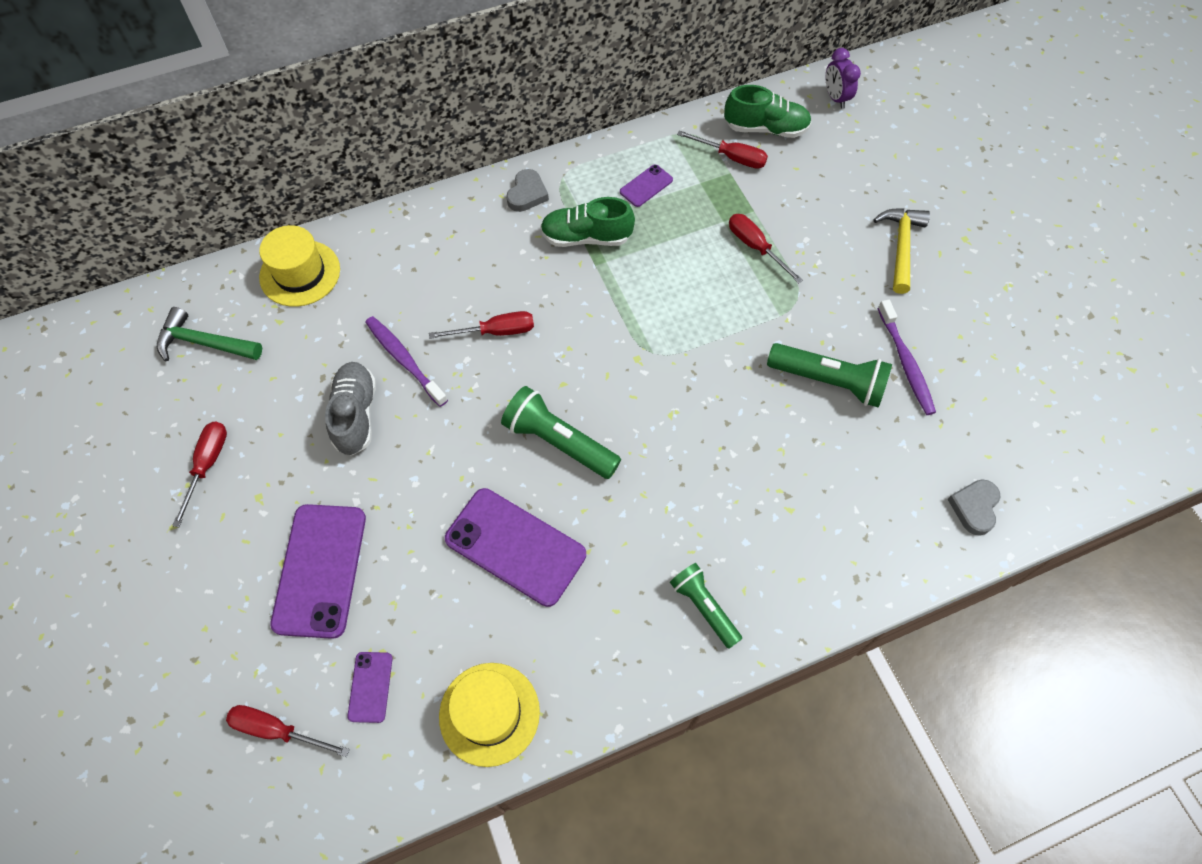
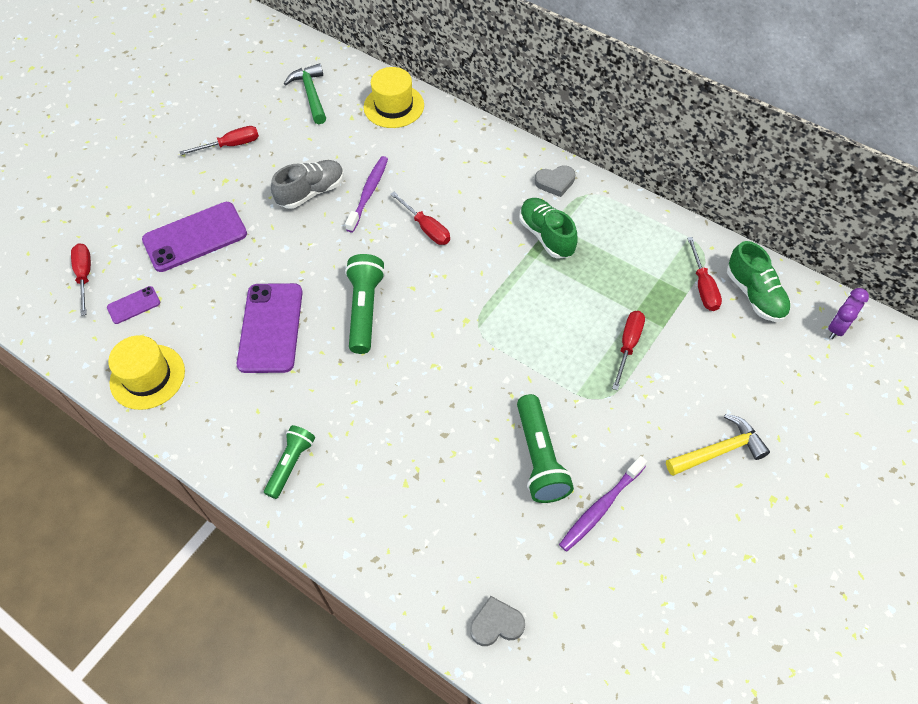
camera: 60 degrees right, 5 degrees down
(646, 186) = (625, 246): purple phone -> none

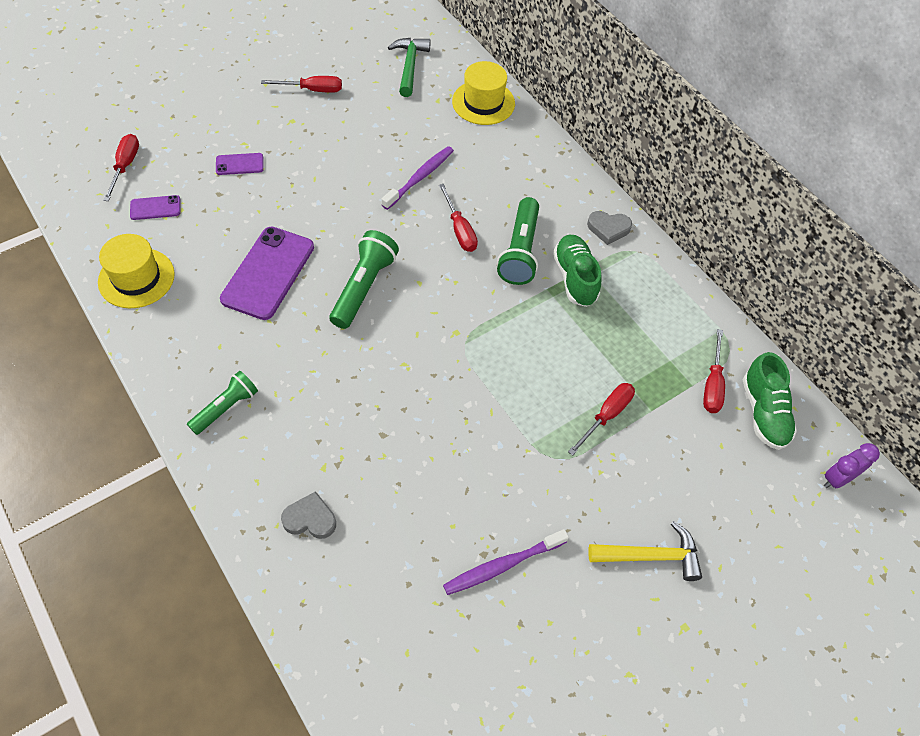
camera: 15 degrees right, 0 degrees up
(195, 237) = (239, 164): purple phone -> purple phone, size x0.48
(311, 192) = (366, 159): grey shoe -> none
(496, 624) = (346, 637): grey heart -> grey heart (310, 519)
(540, 457) = (465, 492): green flashlight -> green flashlight (520, 251)

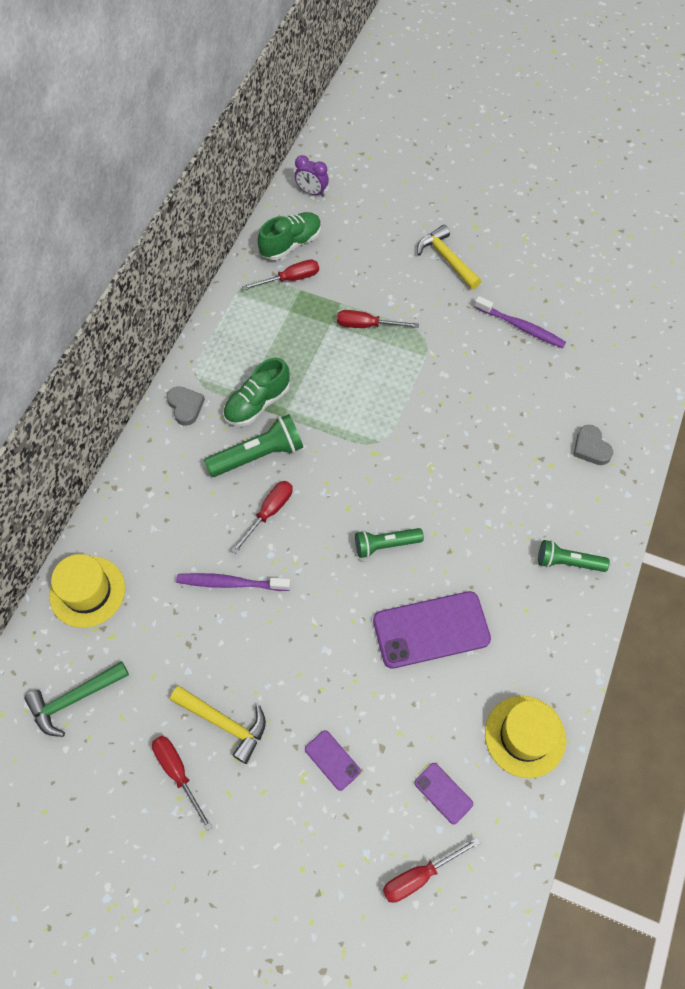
camera: 120 degrees left, 5 degrees up
(321, 125) = (224, 723): none -> yellow hammer
(363, 287) = (386, 545): green flashlight -> green flashlight, size x0.66

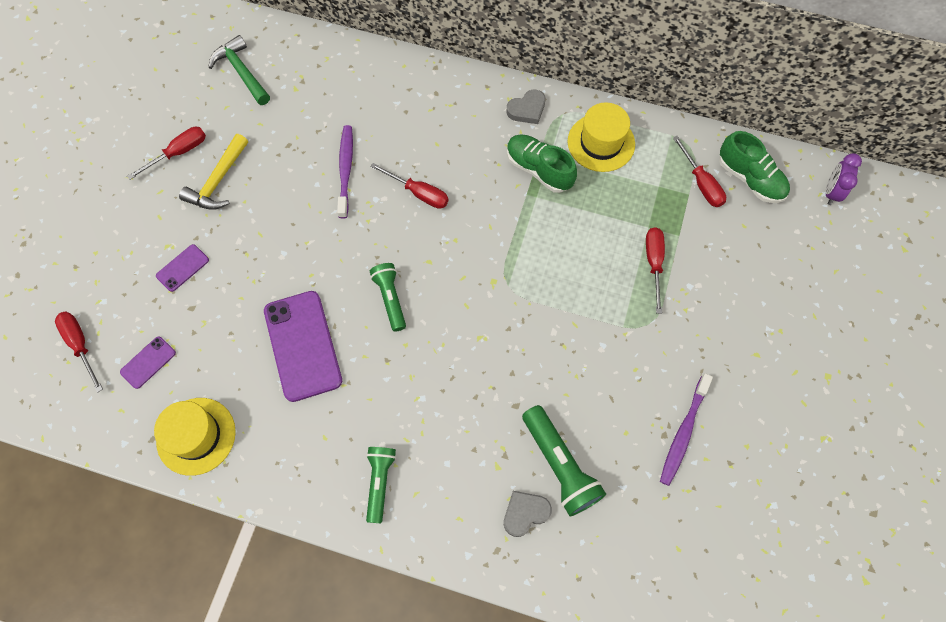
camera: 85 degrees right, 5 degrees up
(87, 591) = (334, 65): yellow hat -> yellow hat (601, 143)
(258, 455) = (480, 177): green flashlight -> green flashlight (559, 465)
(447, 259) = (768, 344): yellow hammer -> none

